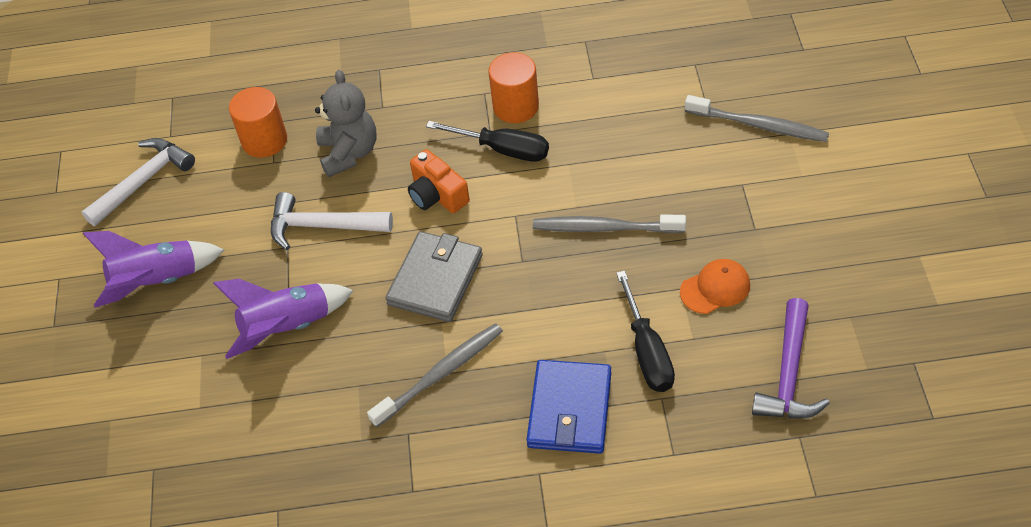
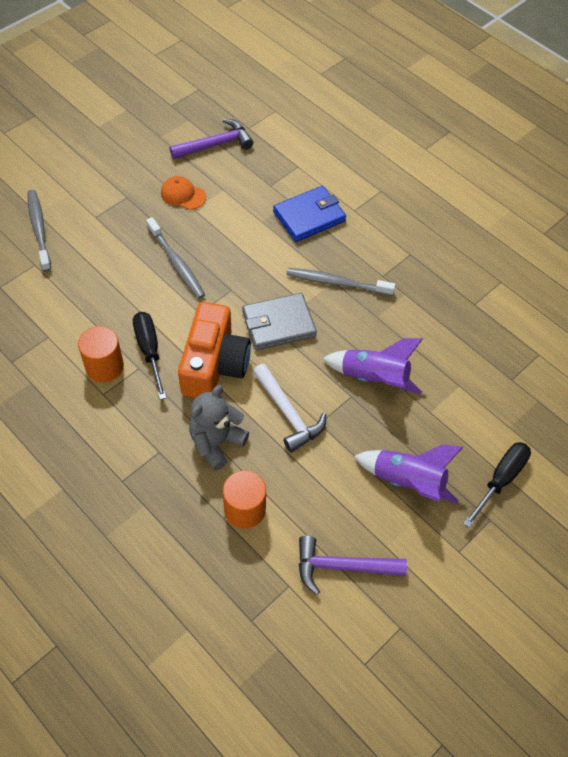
camera: 135 degrees left, 5 degrees up
(143, 181) = (342, 566): white hammer -> purple hammer
(437, 195) = (214, 364): orange camera -> orange camera, size x1.75
(647, 351) = (247, 203): black screwdriver -> black screwdriver (500, 480)

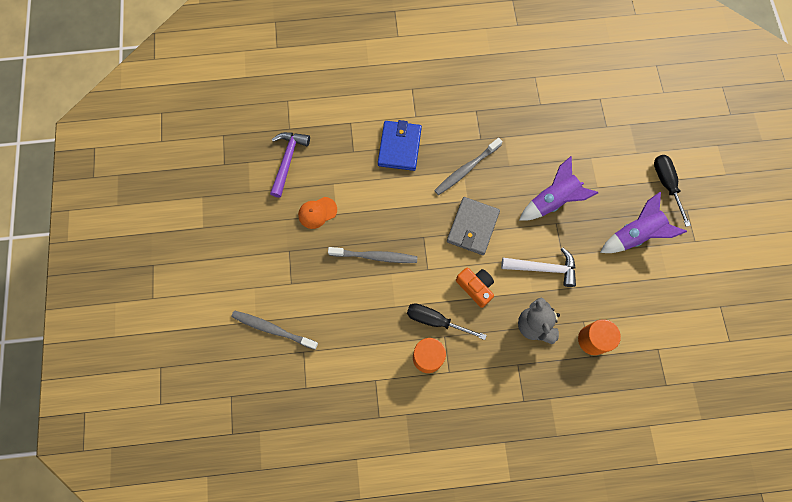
camera: 50 degrees left, 15 degrees up
(214, 364) = (475, 287): orange camera -> orange camera, size x0.57
(342, 566) = (665, 310): purple hammer -> none

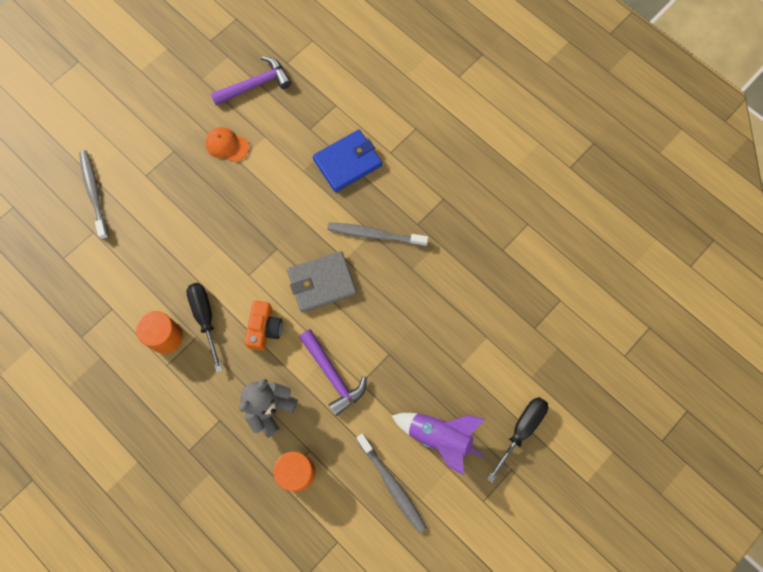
camera: 50 degrees right, 0 degrees up
(375, 256) = (225, 222): grey toothbrush -> grey toothbrush (392, 485)
(543, 268) = (332, 375): white hammer -> purple hammer
(552, 201) = (409, 334): purple rocket -> none

